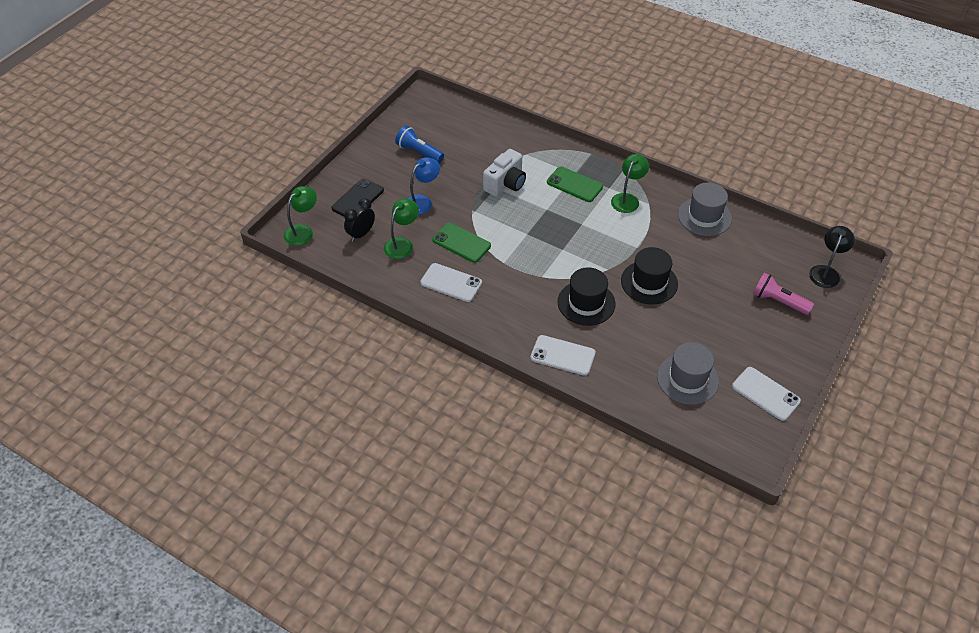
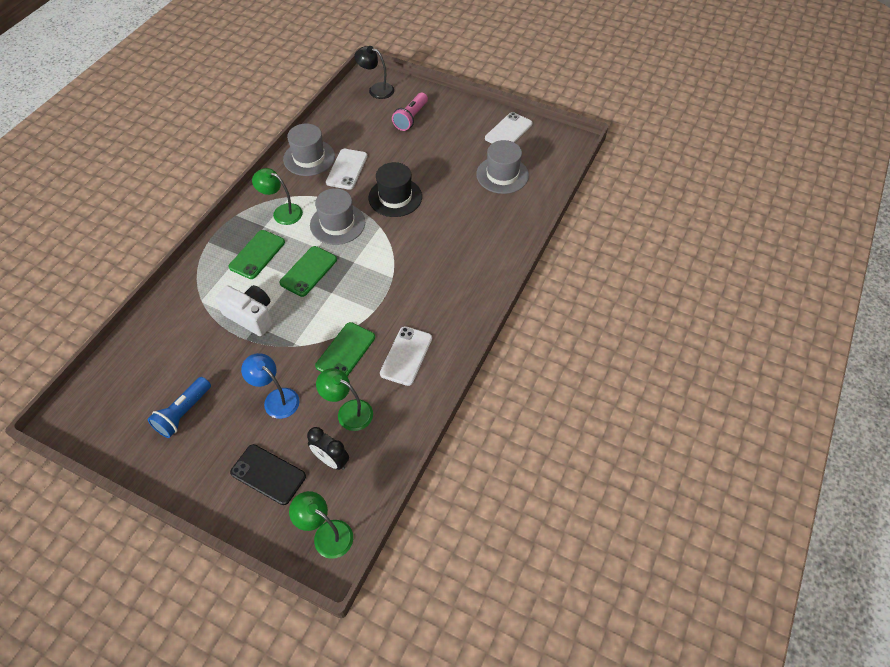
camera: 95 degrees left, 5 degrees up
(553, 218) = (308, 271): none -> green phone
(562, 355) = (490, 257): white phone -> white phone (347, 169)
(586, 303) = (424, 242): black hat -> none
(612, 238) = (337, 224): none -> grey hat

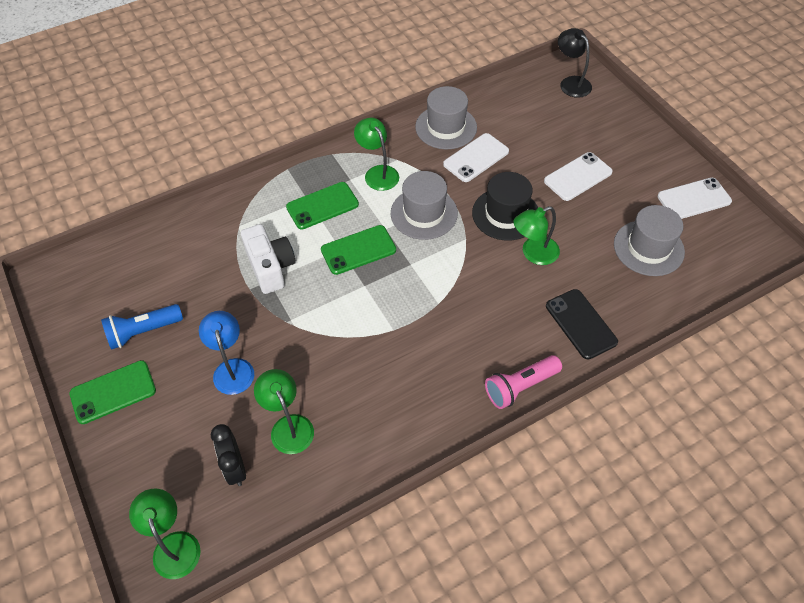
camera: 35 degrees right, 0 degrees up
(268, 474) = (169, 443): black phone -> black phone (581, 324)
(345, 351) = (332, 358): green phone -> green phone (113, 392)
(406, 356) = (390, 400): white phone -> white phone (578, 176)
(411, 118) = (587, 132): pink flashlight -> pink flashlight (520, 387)
(432, 214) = (533, 254): none -> green lamp

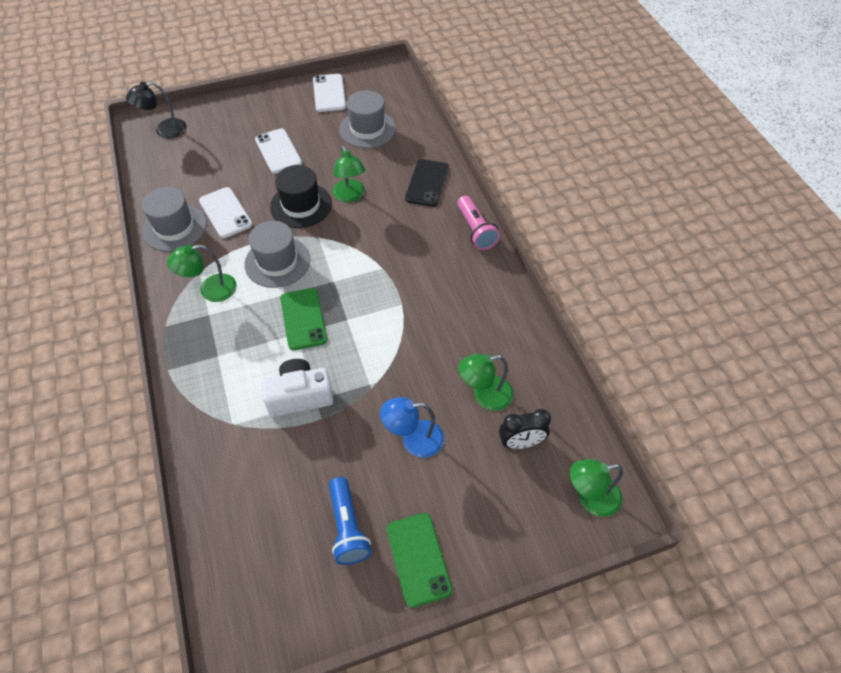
camera: 80 degrees left, 0 degrees up
(322, 206) = (235, 342): green phone -> none
(581, 324) = (427, 183): black phone -> black phone turned 60 degrees counterclockwise

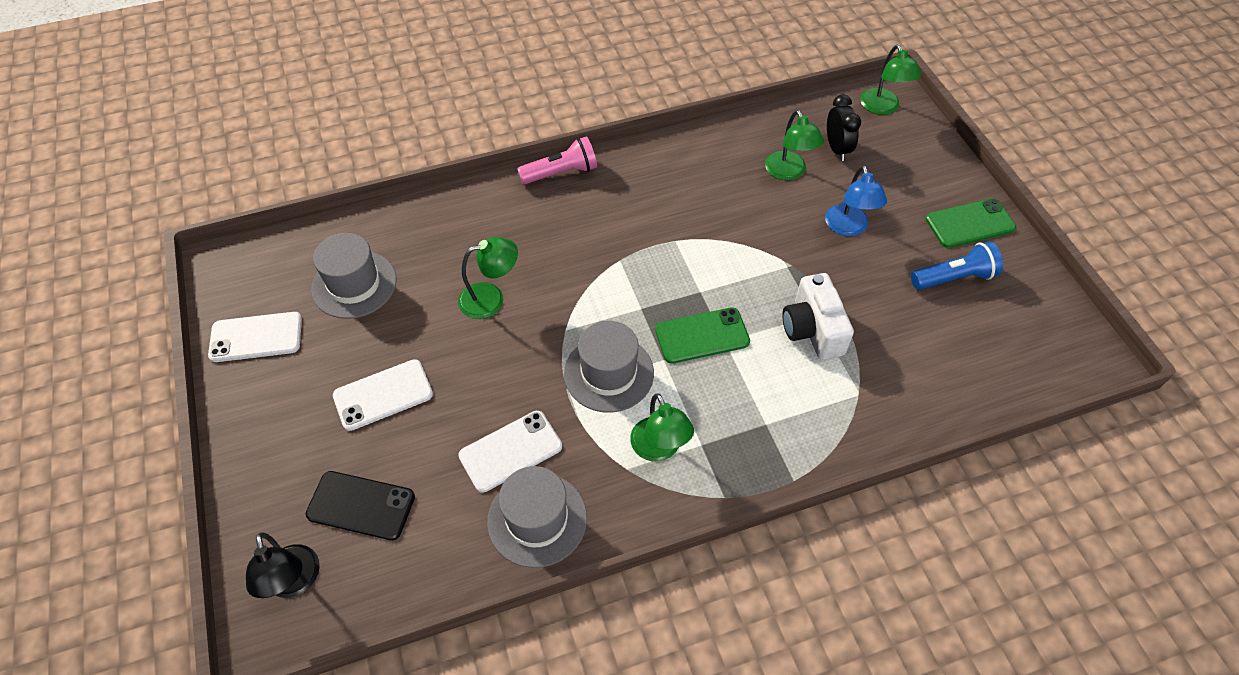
camera: 90 degrees left, 0 degrees up
(301, 205) = (503, 355): black hat -> none
(427, 183) = (475, 217): black phone -> black phone (361, 505)

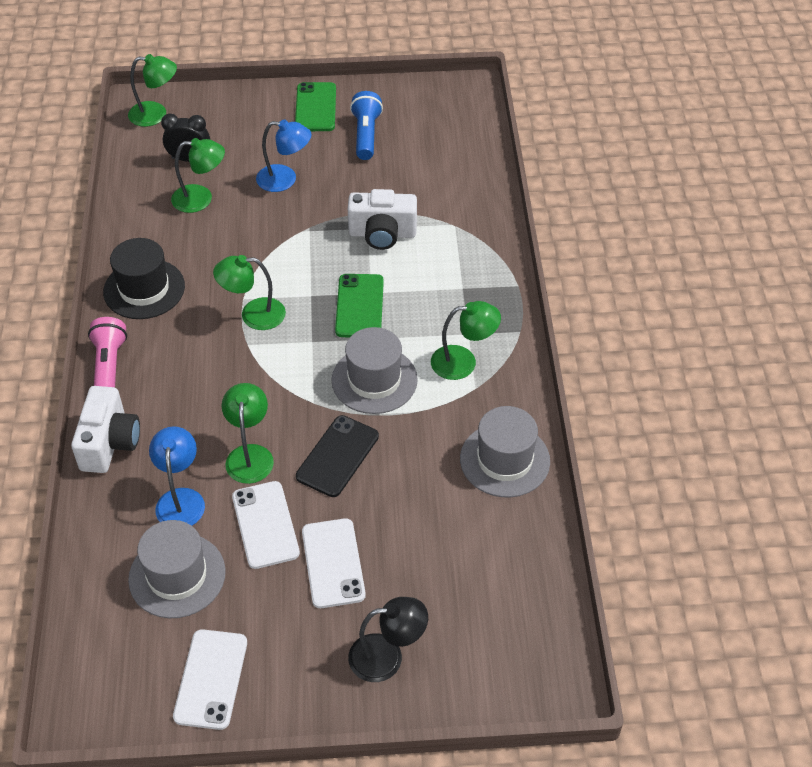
camera: 75 degrees left, 5 degrees down
(294, 582) = (516, 657): black lamp -> black lamp (387, 656)
(361, 505) = (452, 595): black phone -> black phone (337, 456)
(432, 263) = (181, 499): none -> blue lamp
(480, 199) = (109, 443): none -> white camera
(510, 451) = (431, 468): white phone -> white phone (265, 525)
(658, 168) = (144, 289): none -> black hat
(658, 254) = (253, 314): none -> green lamp

